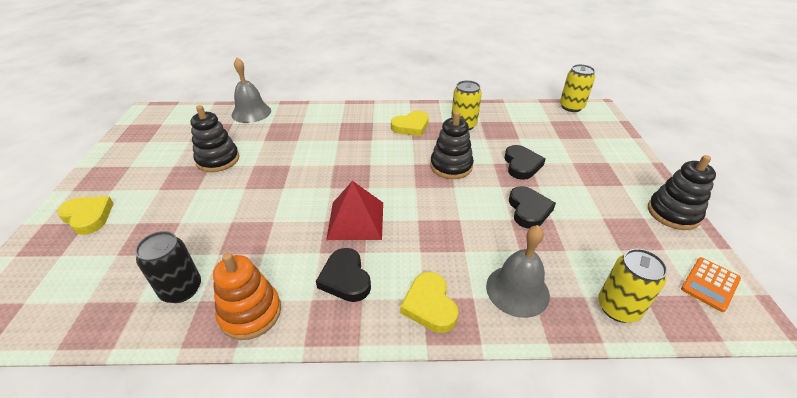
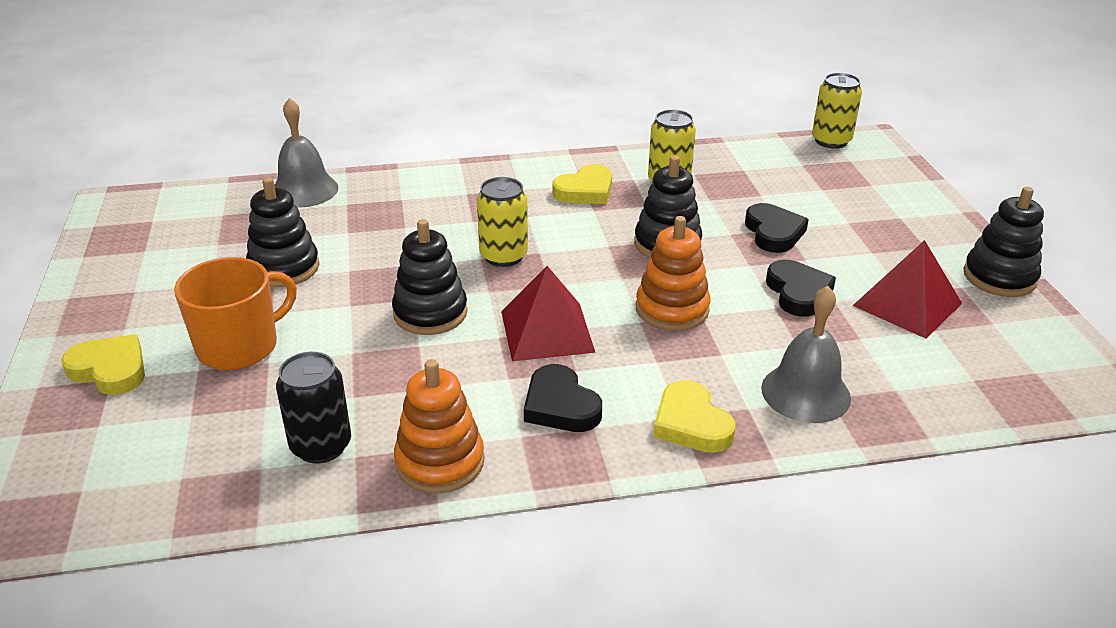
camera: 10 degrees left, 5 degrees down
(168, 209) = (239, 346): none -> orange mug
(289, 199) = (430, 313): none -> black stacking toy
(441, 213) = (672, 309): none -> orange stacking toy
(603, 227) = (907, 304): none -> red pyramid
(618, 308) = (941, 397): yellow can -> yellow can (503, 256)
(710, 284) = (1055, 358): orange calculator -> none

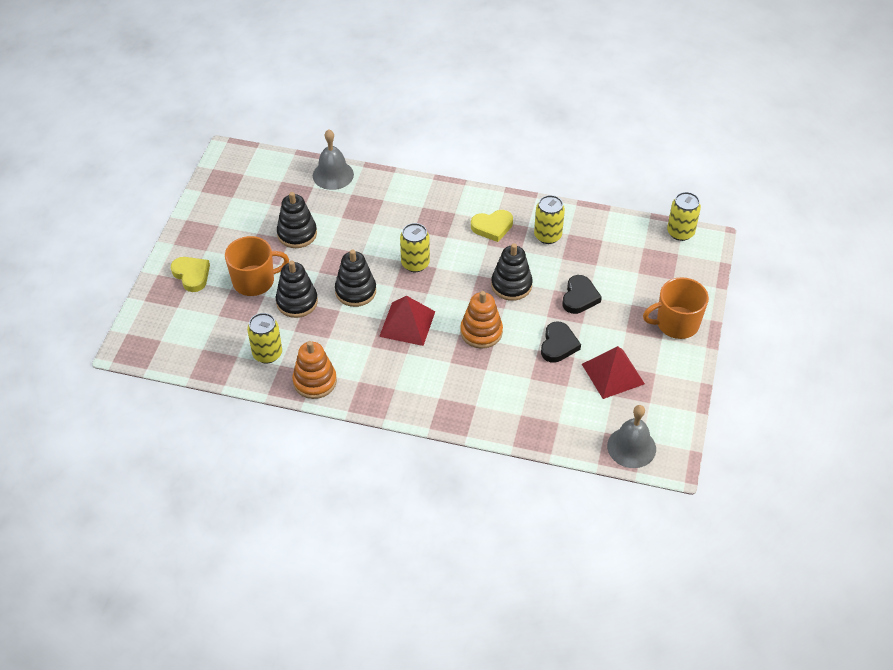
camera: 25 degrees right, 15 degrees up
(321, 446) = (267, 354): black can -> yellow can
(560, 405) = (386, 371): black heart -> none
(691, 423) = (441, 404): yellow heart -> none
(805, 393) = (511, 407): grey bell -> grey bell (631, 447)
(926, 227) = (676, 323): none -> orange mug
(999, 277) = (684, 374): black stacking toy -> black stacking toy (297, 302)

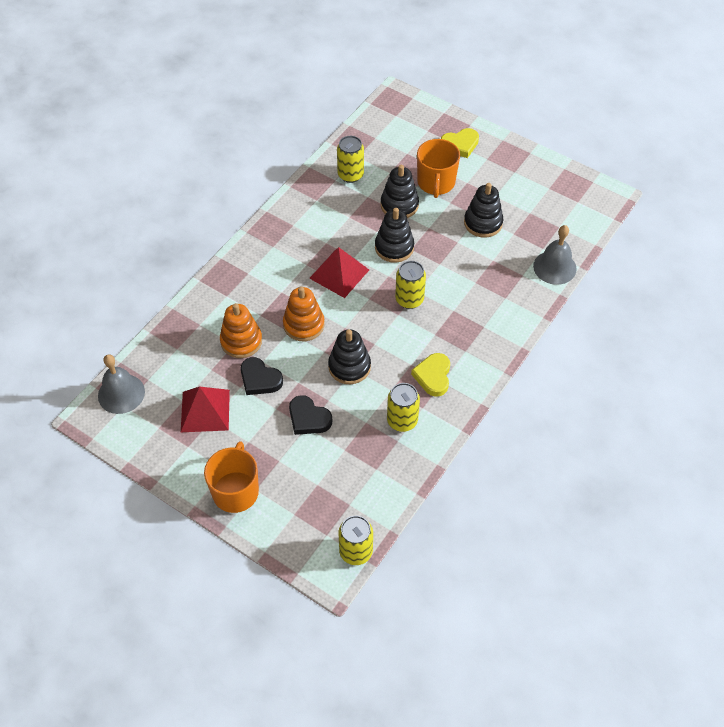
camera: 110 degrees right, 5 degrees up
(315, 381) = (307, 197): orange stacking toy -> orange stacking toy (241, 341)

